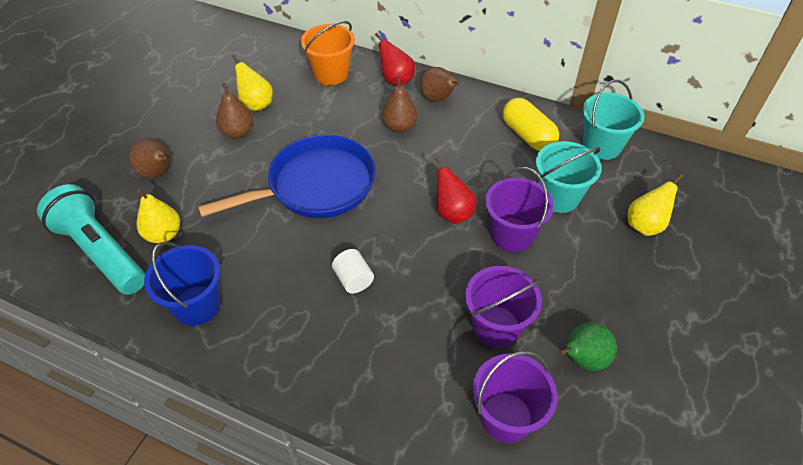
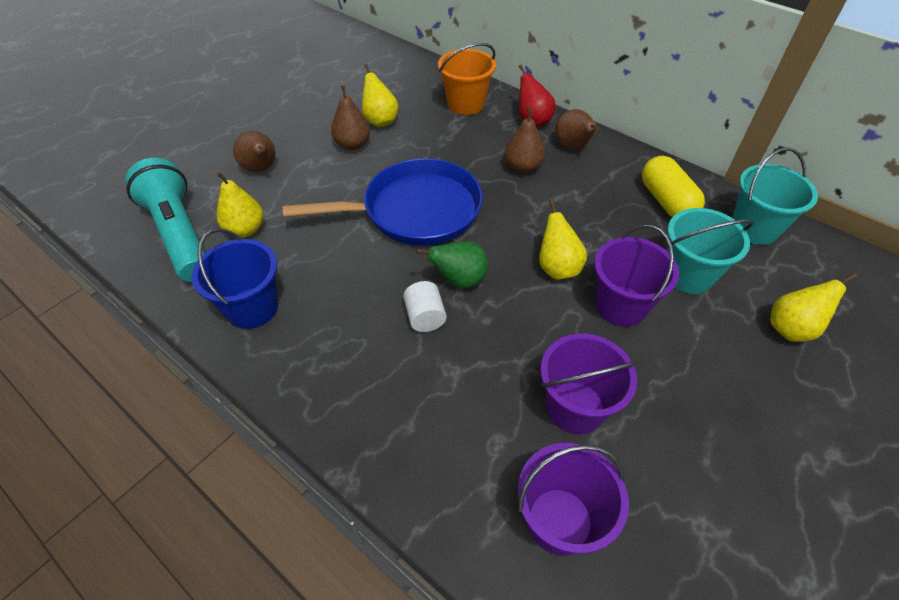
camera: 15 degrees right, 0 degrees up
(452, 213) = (557, 268): red pear -> yellow pear
(582, 359) = (675, 473): green pear -> green pear (459, 280)

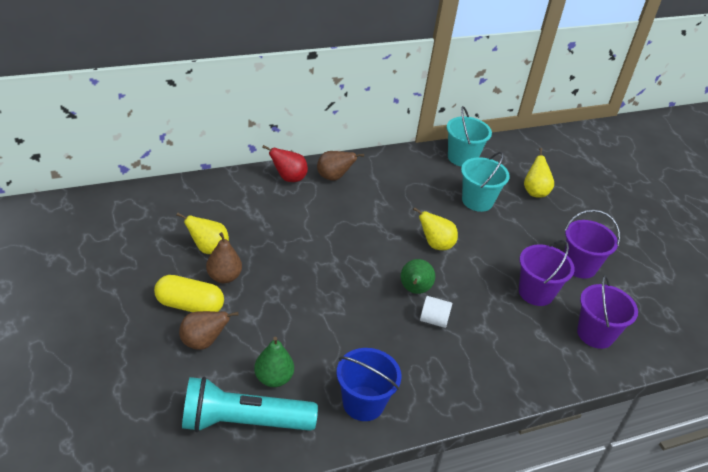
camera: 65 degrees left, 10 degrees down
(245, 229) = (273, 378): yellow pear -> green pear
(415, 211) = (332, 279): blue pan -> none
(465, 104) = (235, 197): orange bucket -> none
(522, 167) = (333, 209): brown pear -> none
(621, 306) = (481, 237): purple bucket -> purple bucket (579, 266)
(666, 201) = (416, 173): yellow capsule -> yellow capsule (189, 305)

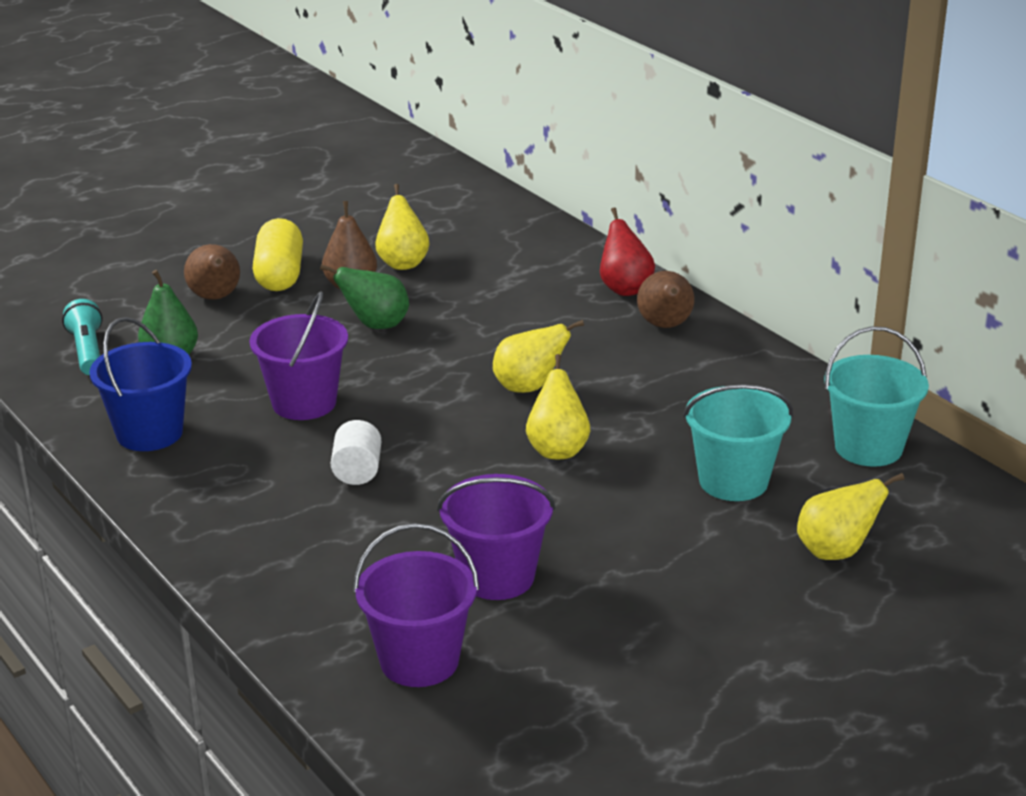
camera: 80 degrees right, 10 degrees down
(243, 422) = (87, 351): turquoise flashlight -> turquoise flashlight, size x0.53
(374, 238) = (529, 387): none -> yellow pear
(414, 290) = (420, 444): green pear -> green pear (375, 325)
(579, 266) = (620, 630): purple bucket -> purple bucket (304, 403)

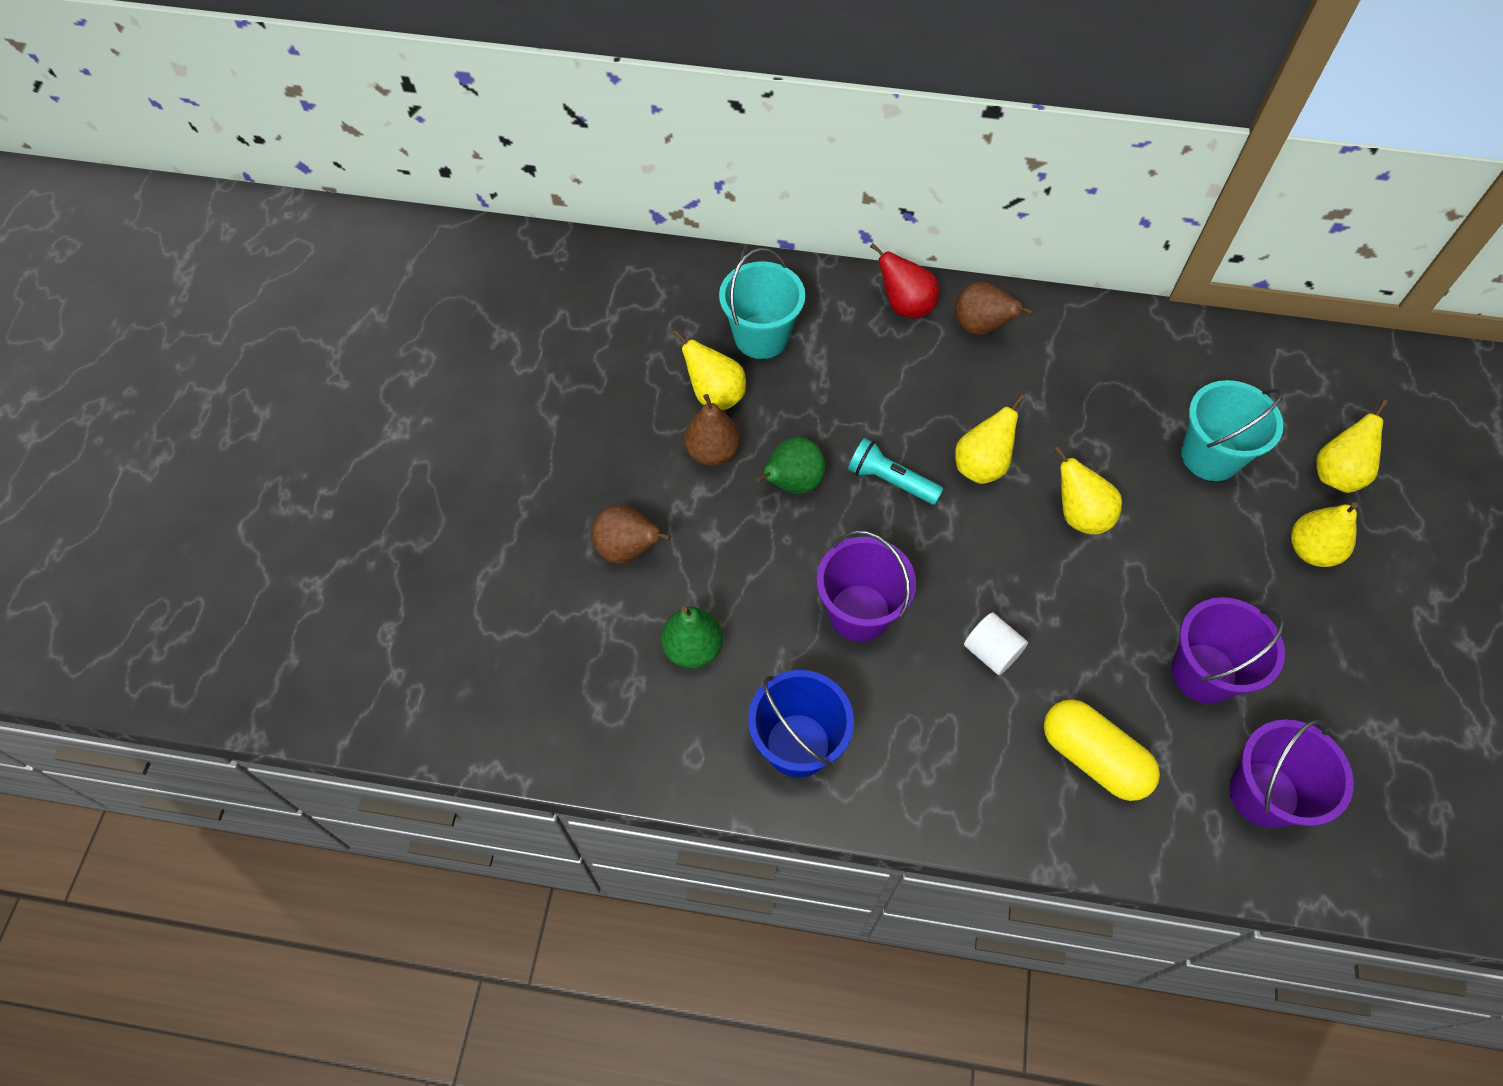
camera: 45 degrees left, 30 degrees up
(87, 351) = (617, 698): turquoise flashlight -> turquoise flashlight (891, 481)
(280, 275) = (641, 482): yellow capsule -> yellow capsule (1093, 757)
(724, 575) = (1311, 550): none -> yellow pear
(868, 447) = (1237, 358): turquoise bucket -> turquoise bucket (761, 337)

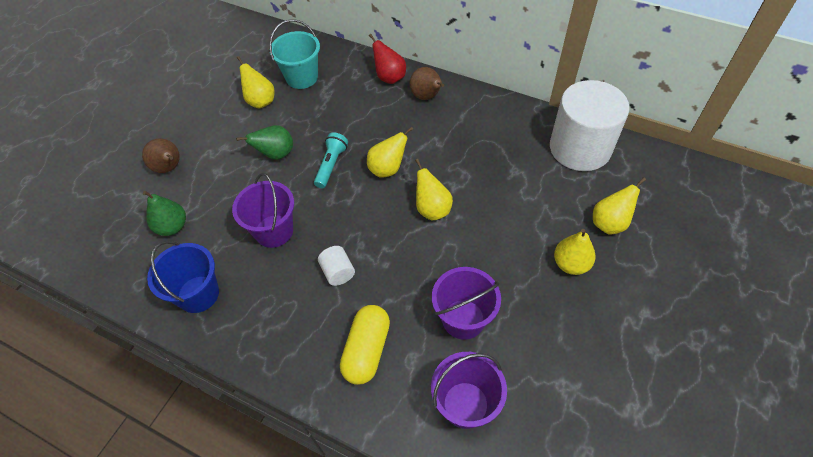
camera: 20 degrees right, 5 degrees down
(712, 452) = (242, 129): brown pear -> none
(891, 481) = (331, 165): turquoise flashlight -> turquoise flashlight turned 60 degrees clockwise
(1093, 757) = (367, 350): yellow capsule -> yellow capsule turned 45 degrees clockwise
(1210, 456) = (531, 194): turquoise bucket -> none
(1245, 364) = (580, 148): none -> white cylinder

